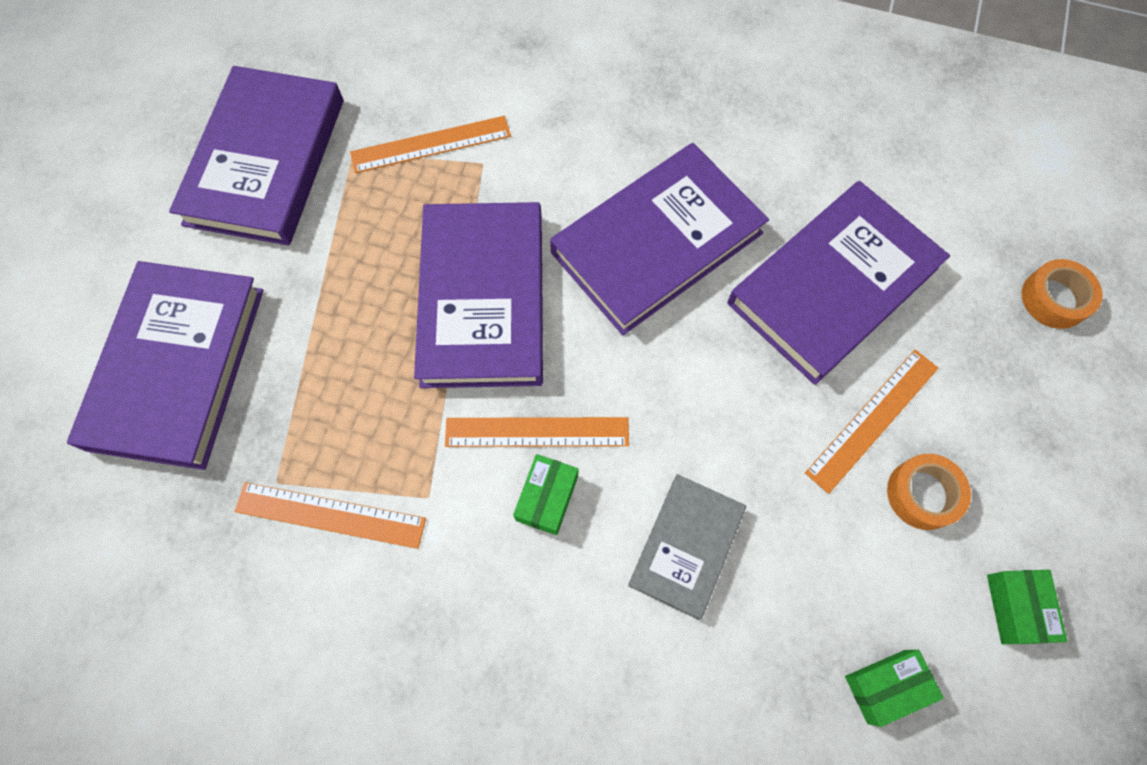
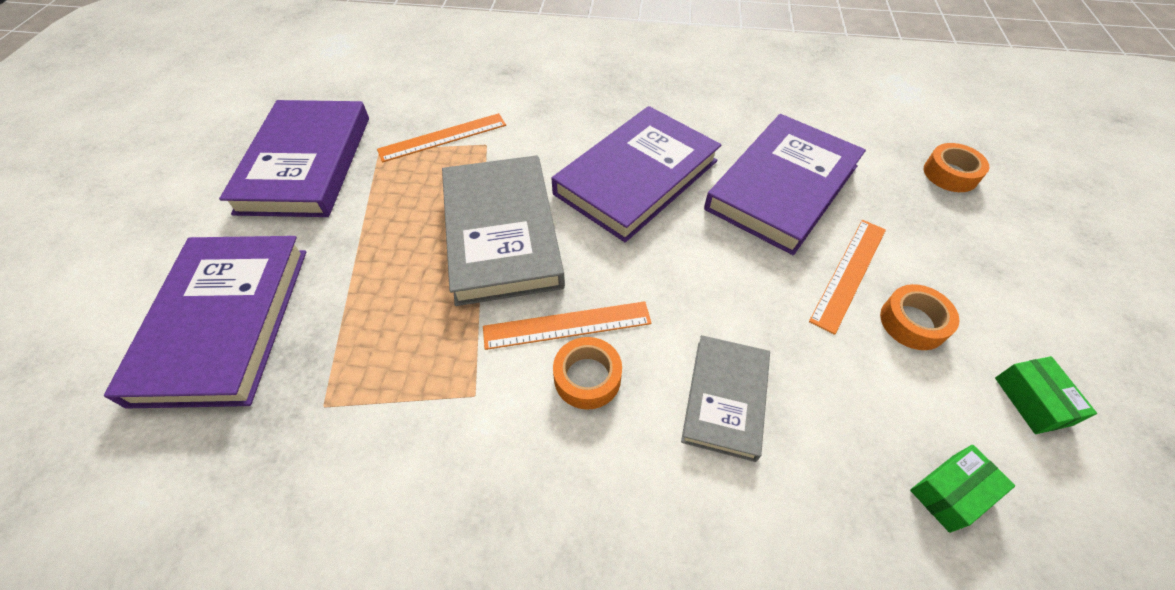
camera: 10 degrees left, 15 degrees down
(330, 514) = (380, 426): orange ruler -> none
(483, 299) = (501, 233): purple book -> grey book
(547, 498) = (587, 378): green box -> orange tape

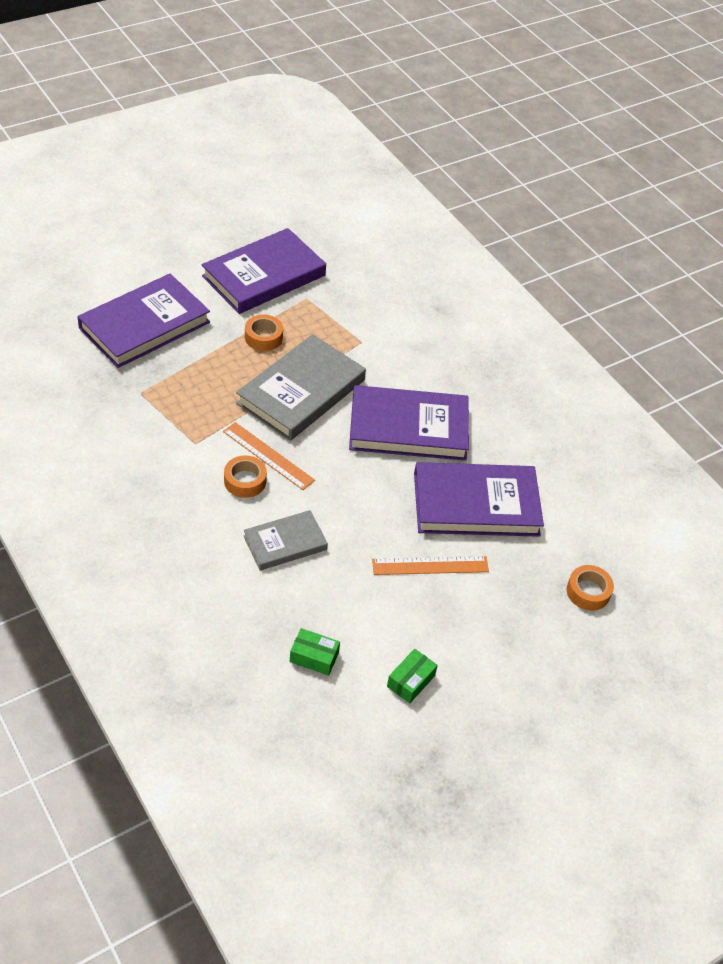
camera: 45 degrees right, 5 degrees down
(443, 137) = (346, 319): orange ruler -> none
(913, 322) = (419, 609): orange tape -> orange tape (263, 337)

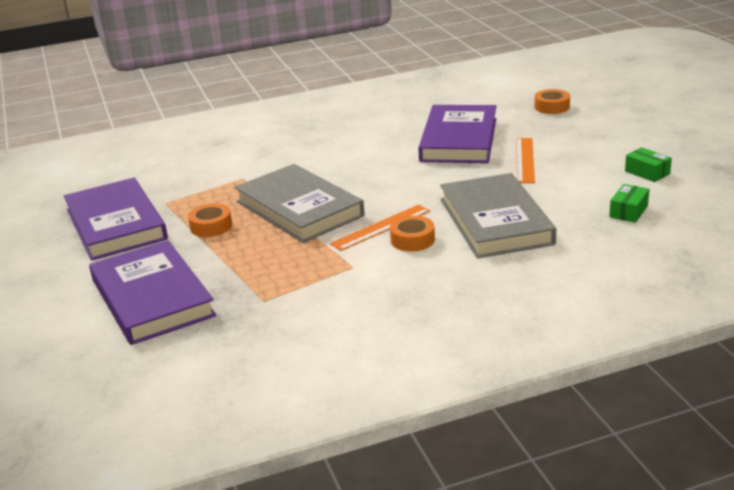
camera: 70 degrees left, 20 degrees down
(285, 543) = (495, 221): grey book -> grey book, size x1.75
(408, 428) = (363, 162): purple book -> none

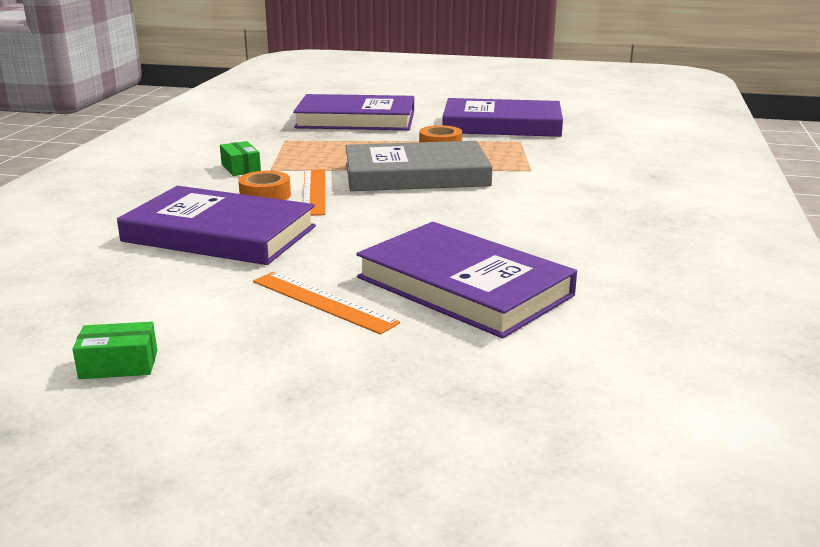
camera: 120 degrees right, 5 degrees down
(495, 221) = (219, 234): grey book -> purple book
(552, 107) = (486, 412): orange tape -> none
(628, 211) = (79, 302): green box -> green box (241, 168)

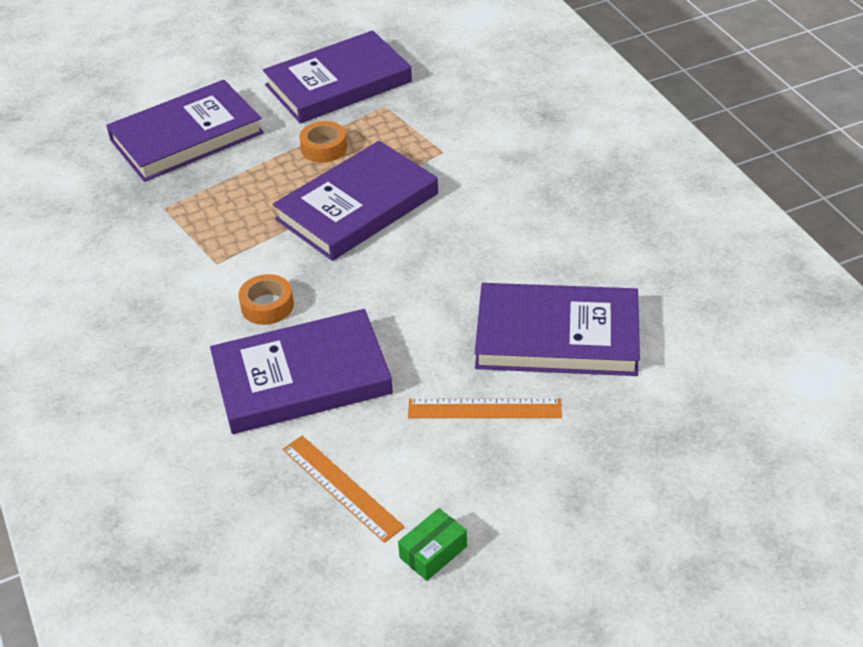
camera: 35 degrees left, 20 degrees up
(241, 168) = (186, 276): green box -> none
(314, 191) = (301, 277): orange ruler -> orange ruler (341, 487)
(416, 174) = (357, 207): grey book -> purple book

